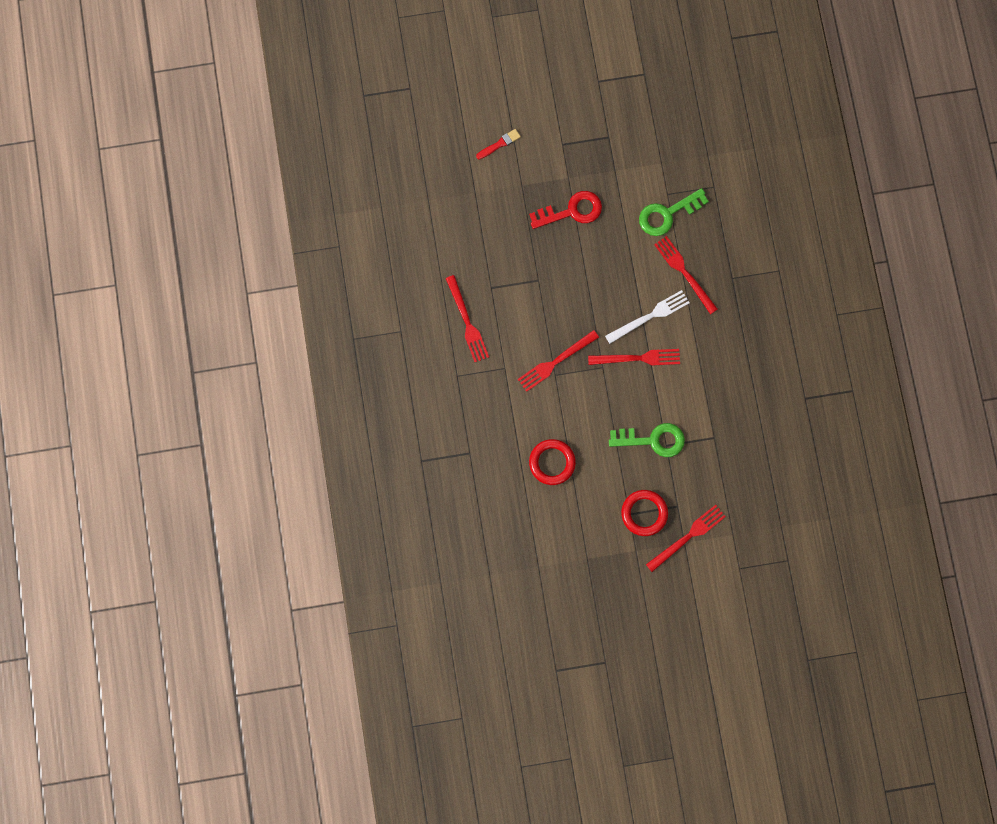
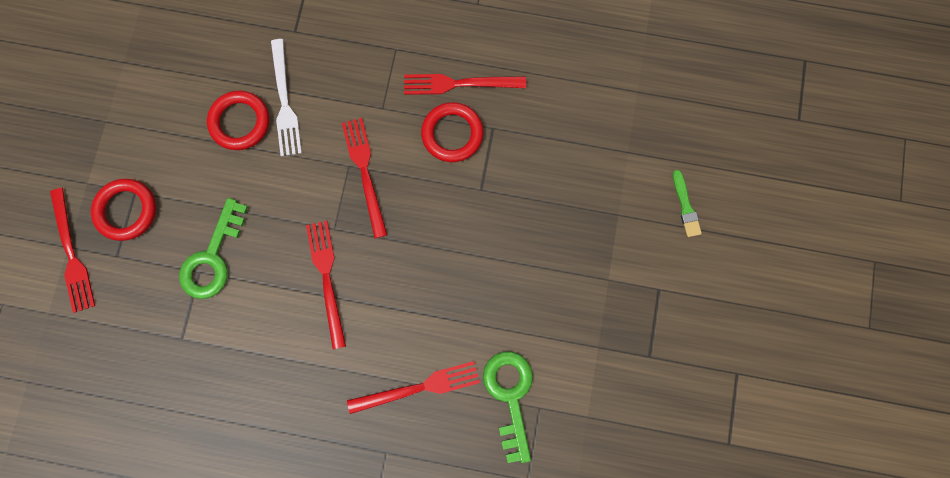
camera: 110 degrees right, 0 degrees up
(499, 144) = (685, 206): red brush -> green brush
(506, 313) = (452, 134): none -> red ring
(572, 211) = (560, 267): red key -> none
(637, 358) = (327, 278): red fork -> red fork turned 150 degrees clockwise
(650, 316) = (377, 316): white fork -> white fork (284, 102)

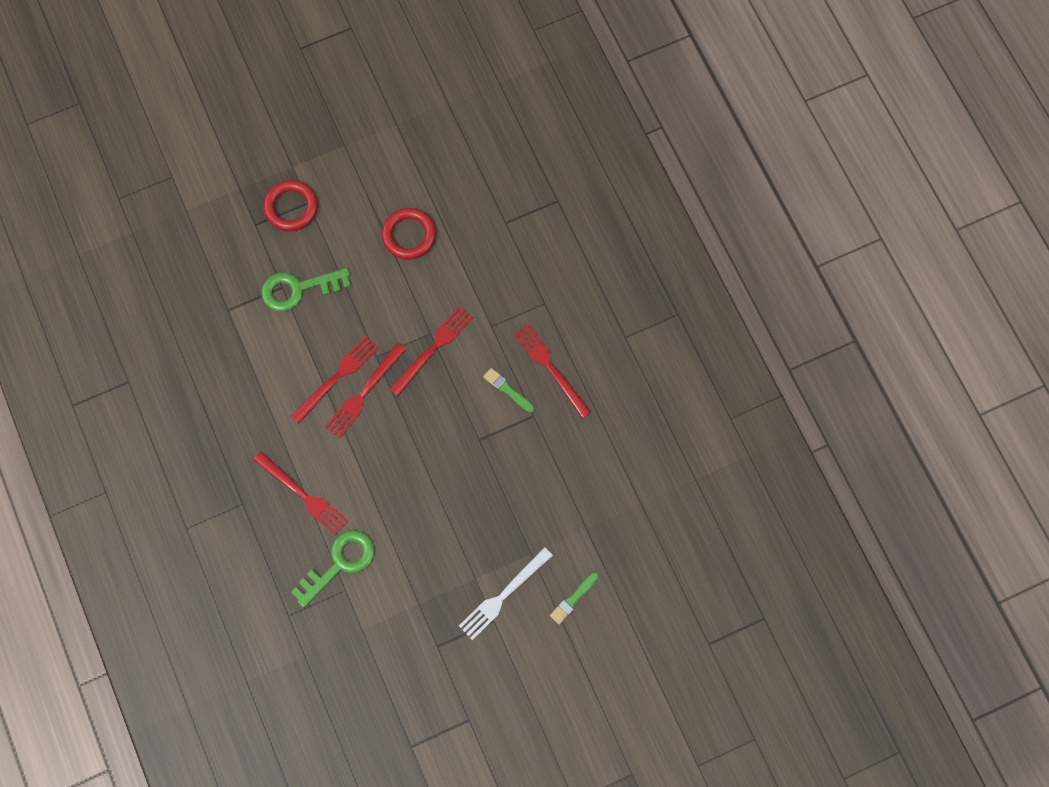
camera: 55 degrees right, 5 degrees down
(72, 254) = (236, 195): red fork -> red fork (364, 393)
(284, 102) = (446, 255): white fork -> white fork (503, 595)
(452, 134) = (507, 389): red ring -> green brush

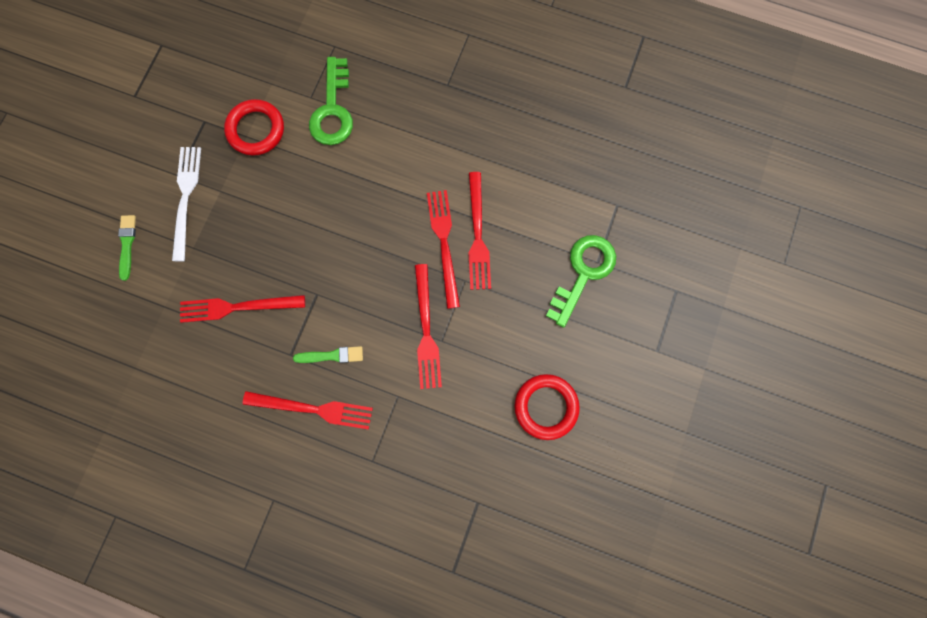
camera: 135 degrees right, 5 degrees up
(291, 207) = (665, 333): red ring -> red ring (256, 130)
(303, 495) = (410, 129): red fork -> red fork (237, 307)

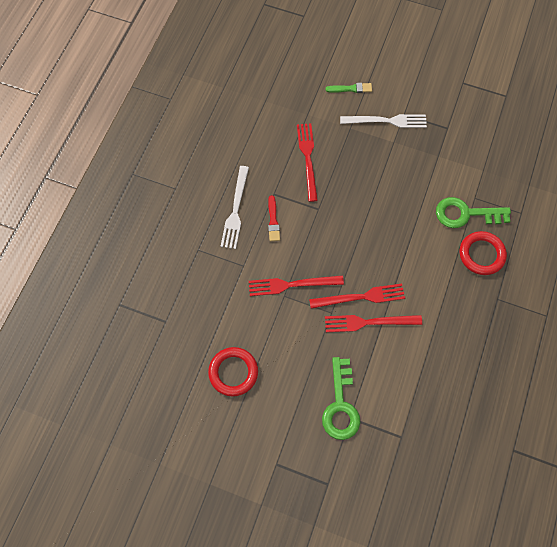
camera: 90 degrees right, 10 degrees down
(256, 130) = (443, 162): red ring -> red ring (481, 254)
(313, 409) = (235, 210): red fork -> white fork
(332, 355) = (273, 221): green brush -> red brush
(583, 273) = (340, 405): green key -> green key turned 60 degrees clockwise

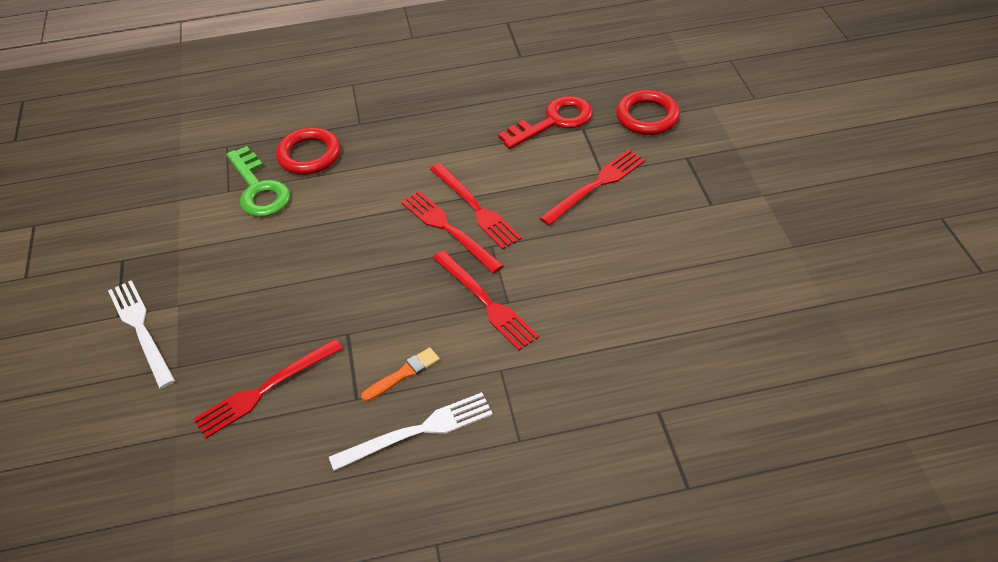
camera: 120 degrees left, 20 degrees down
(233, 372) = (652, 297): red ring -> red ring (647, 117)
(273, 221) = (403, 374): red brush -> orange brush
(340, 405) = (596, 185): green key -> red fork
(351, 89) = (93, 403): green brush -> none
(421, 422) = (554, 121): none -> red key

